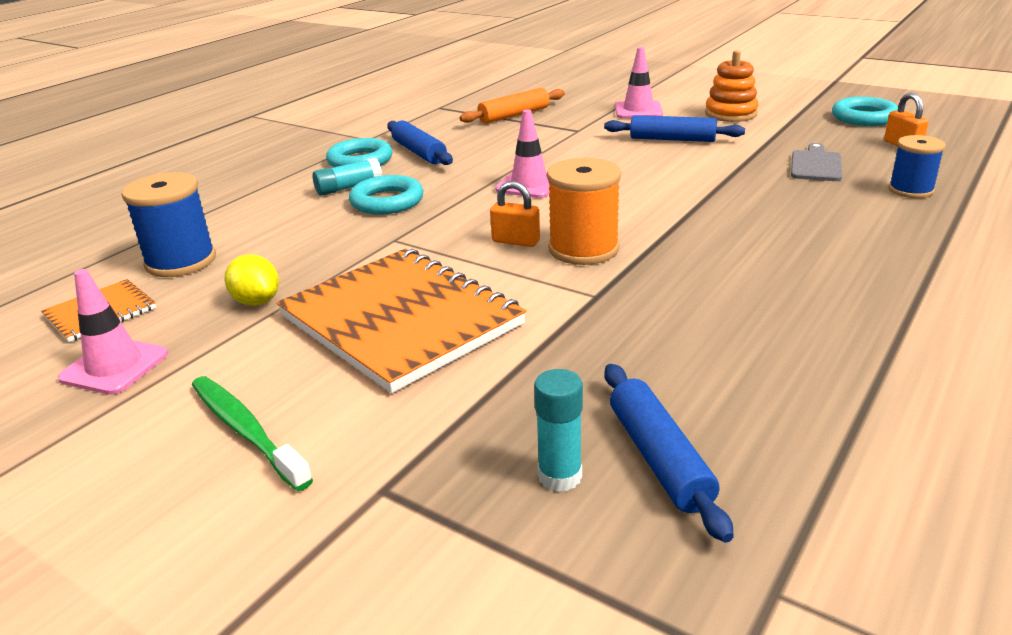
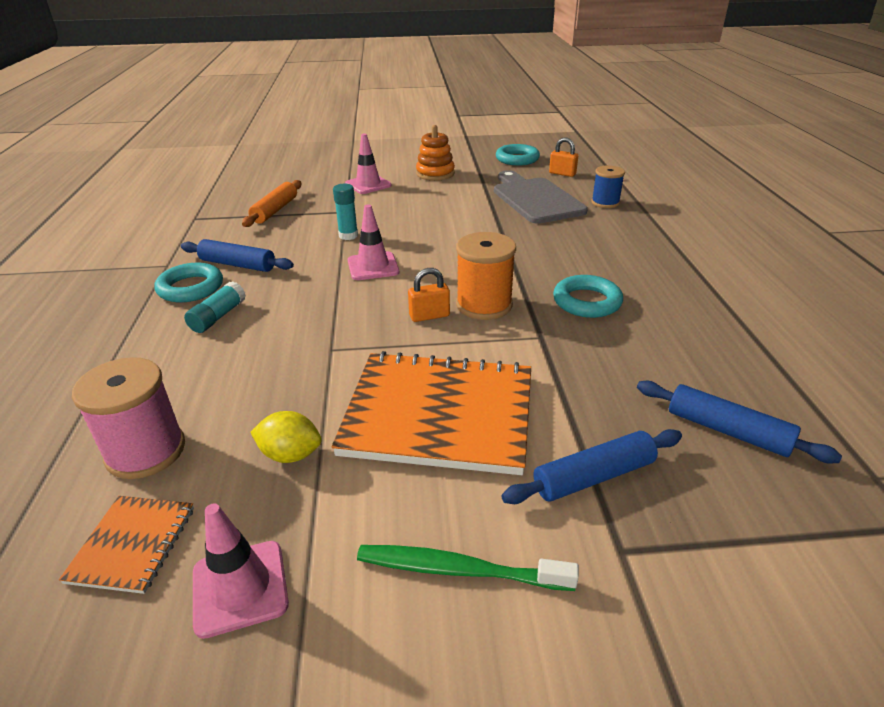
camera: 40 degrees left, 5 degrees up
(181, 261) = (146, 451): blue spool -> pink spool
(387, 201) = (274, 318): turquoise ring -> turquoise ring (587, 302)
(560, 476) = (700, 473): turquoise glue stick -> turquoise glue stick (348, 236)
(672, 139) = (424, 202): blue rolling pin -> blue rolling pin (593, 476)
(816, 165) = (535, 199): grey cutting board -> grey cutting board, size x1.87

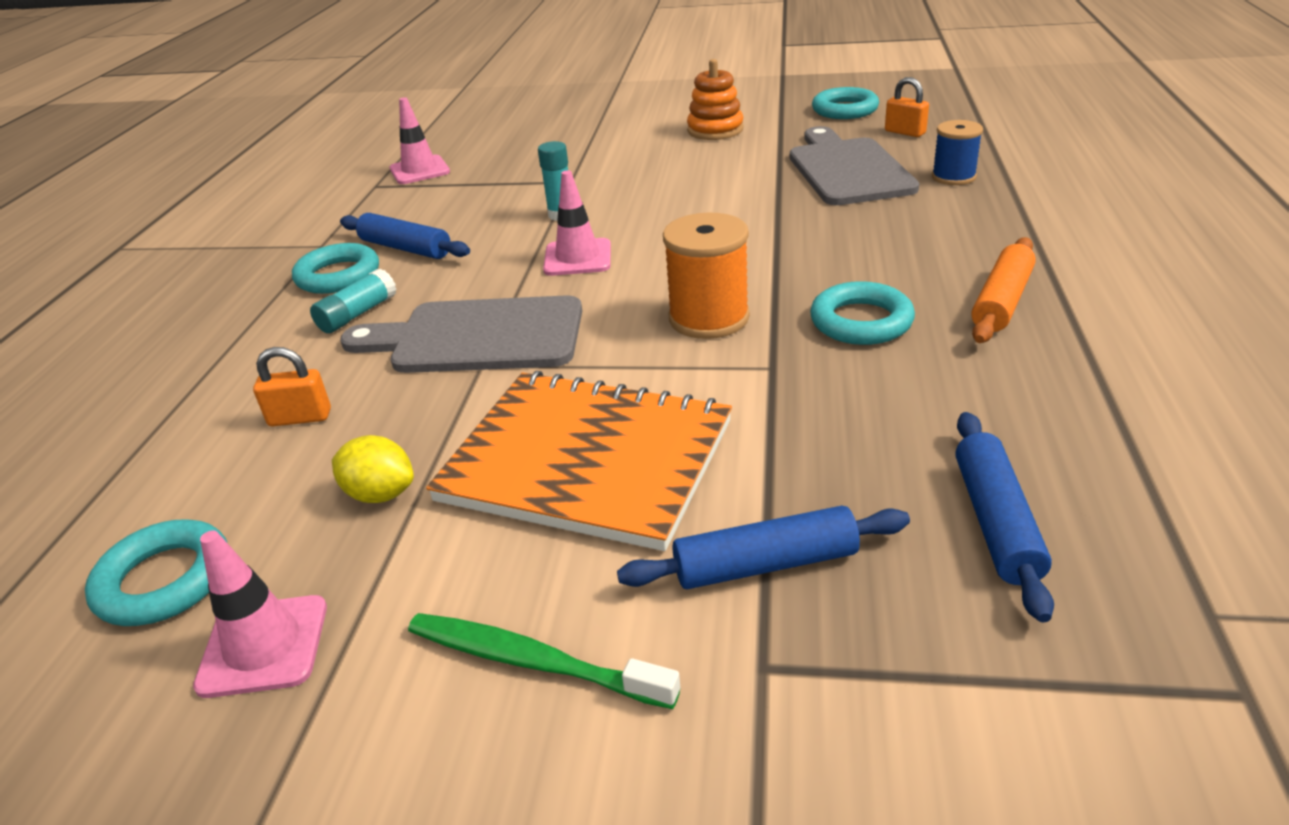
camera: 15 degrees right, 0 degrees up
(133, 544) = (164, 580): orange notebook -> turquoise ring
(146, 451) = (216, 473): pink spool -> none
(275, 210) = (479, 178): orange rolling pin -> orange rolling pin (1001, 301)
(321, 328) = (478, 337): none -> grey cutting board
(368, 185) = (615, 145): pink traffic cone -> pink traffic cone (419, 170)
(429, 316) = (627, 329): orange padlock -> orange padlock (300, 418)
(727, 431) = (996, 522): blue rolling pin -> blue rolling pin turned 45 degrees clockwise

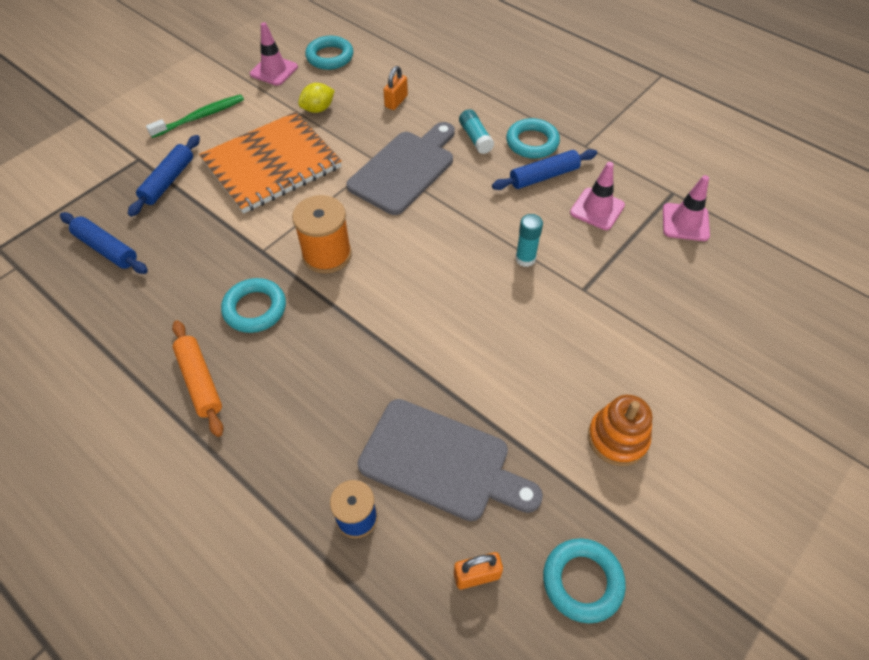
camera: 120 degrees right, 20 degrees up
(577, 258) = (452, 238): pink traffic cone -> pink traffic cone (597, 209)

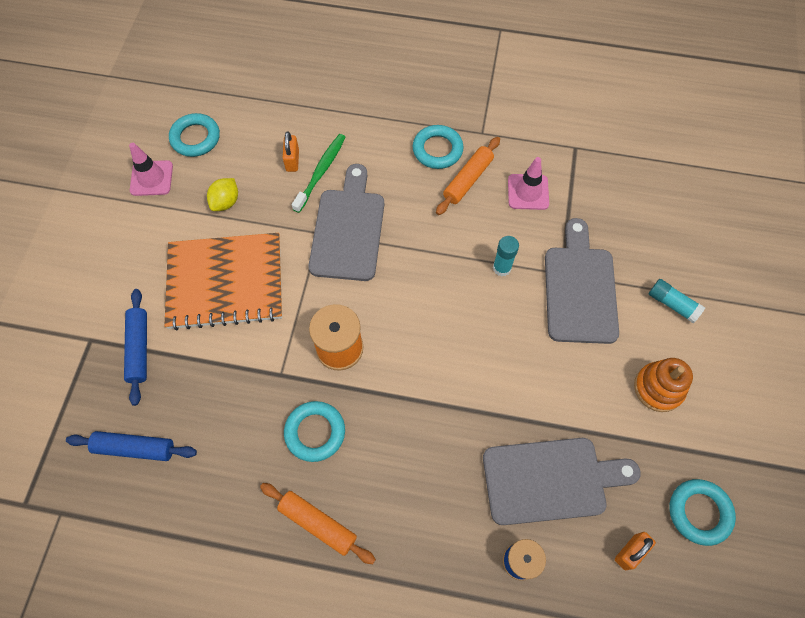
camera: 30 degrees left, 10 degrees up
(200, 117) = (117, 264): green toothbrush -> green toothbrush (321, 172)
(272, 165) = (225, 282): orange notebook -> orange notebook turned 60 degrees clockwise
(475, 138) = (387, 167): turquoise glue stick -> turquoise glue stick (672, 304)
(544, 176) = (468, 180): blue rolling pin -> orange rolling pin
(593, 311) = (579, 289): none -> grey cutting board
(685, 222) = (600, 172): pink traffic cone -> none

